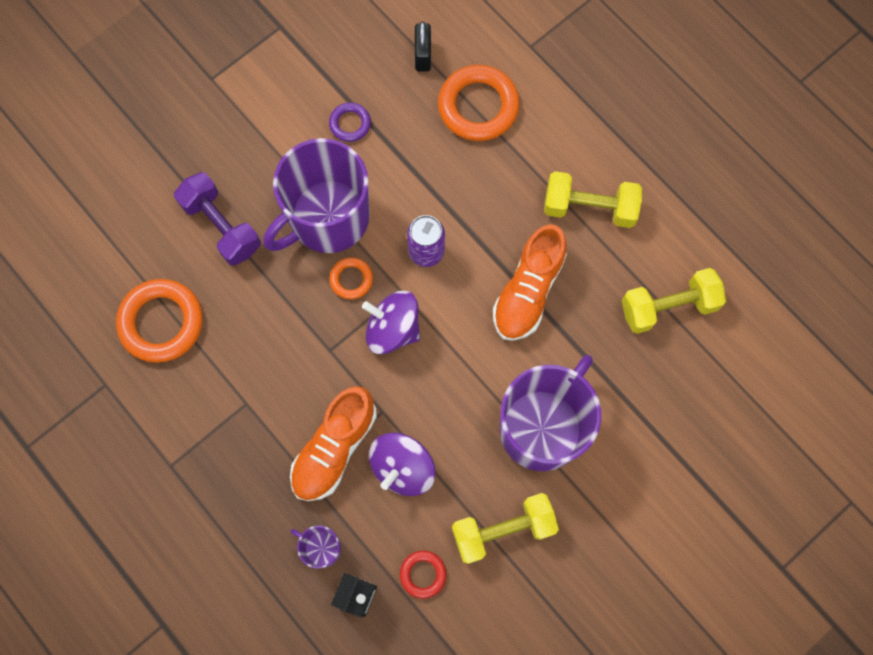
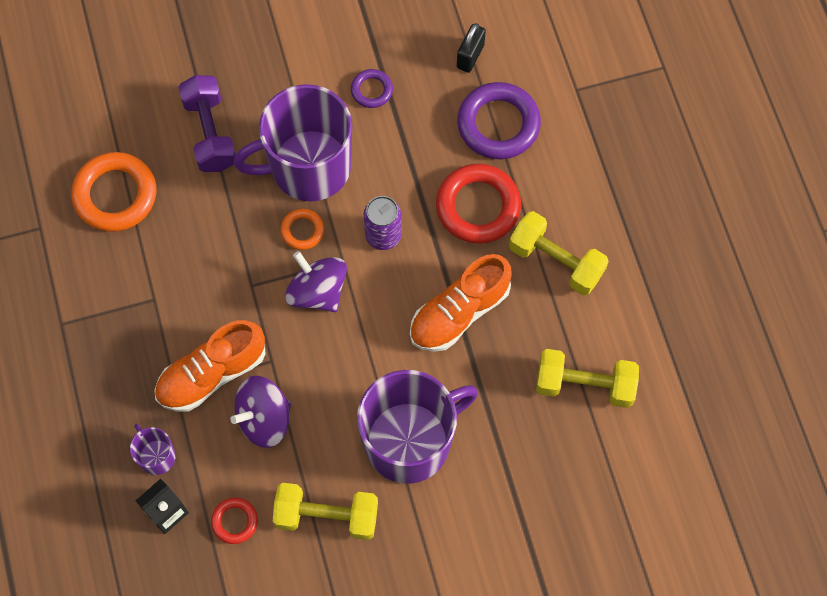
camera: 25 degrees right, 5 degrees down
(478, 106) = (498, 124): orange ring -> purple ring
(497, 189) = (478, 207): none -> red ring

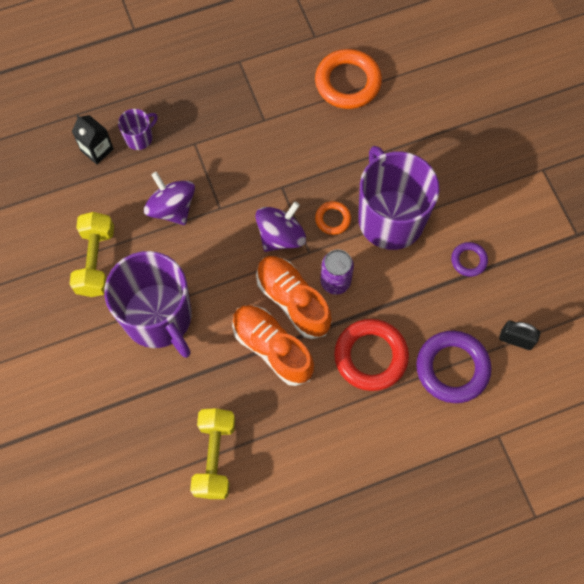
camera: 85 degrees right, 0 degrees up
(210, 133) = (410, 142): purple dumbbell -> none
(212, 374) = (206, 167): orange shoe -> orange shoe (293, 301)
(234, 521) = (90, 197): red ring -> none
(556, 261) = (327, 426): yellow dumbbell -> none

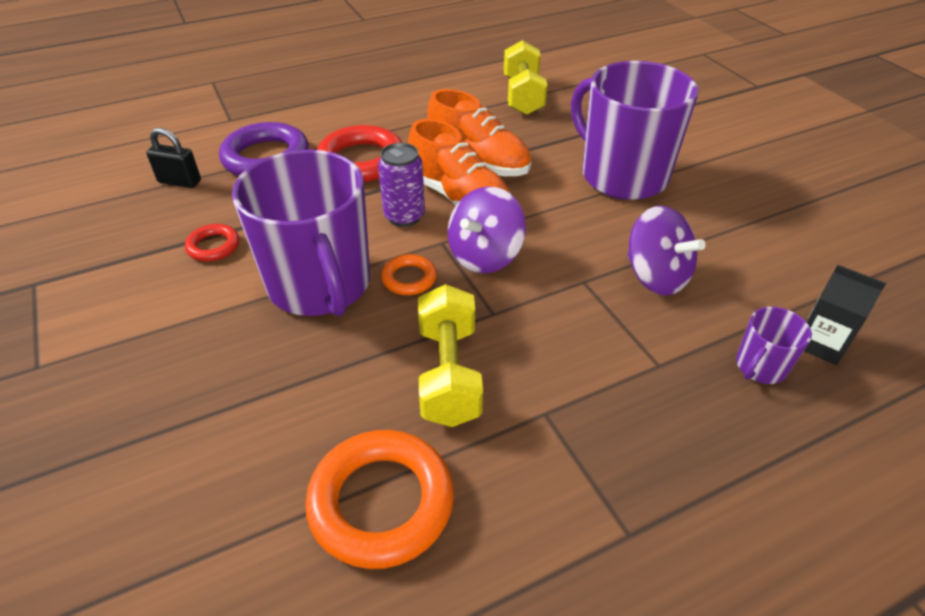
camera: 175 degrees right, 25 degrees down
(96, 261) = (730, 217): yellow dumbbell -> yellow dumbbell (449, 374)
(468, 260) = (213, 246): purple ring -> red ring

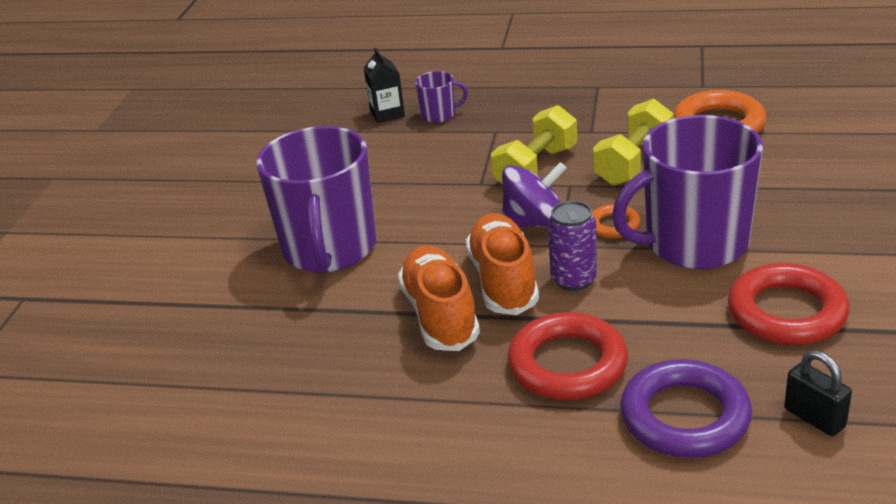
camera: 140 degrees left, 10 degrees down
(213, 246) = (786, 312): red ring -> red ring, size x1.95
(320, 285) = (694, 243): purple mug -> purple mug turned 120 degrees counterclockwise
(522, 96) = (275, 393): yellow dumbbell -> yellow dumbbell (536, 168)
(656, 276) = (426, 170): purple spinning top -> none

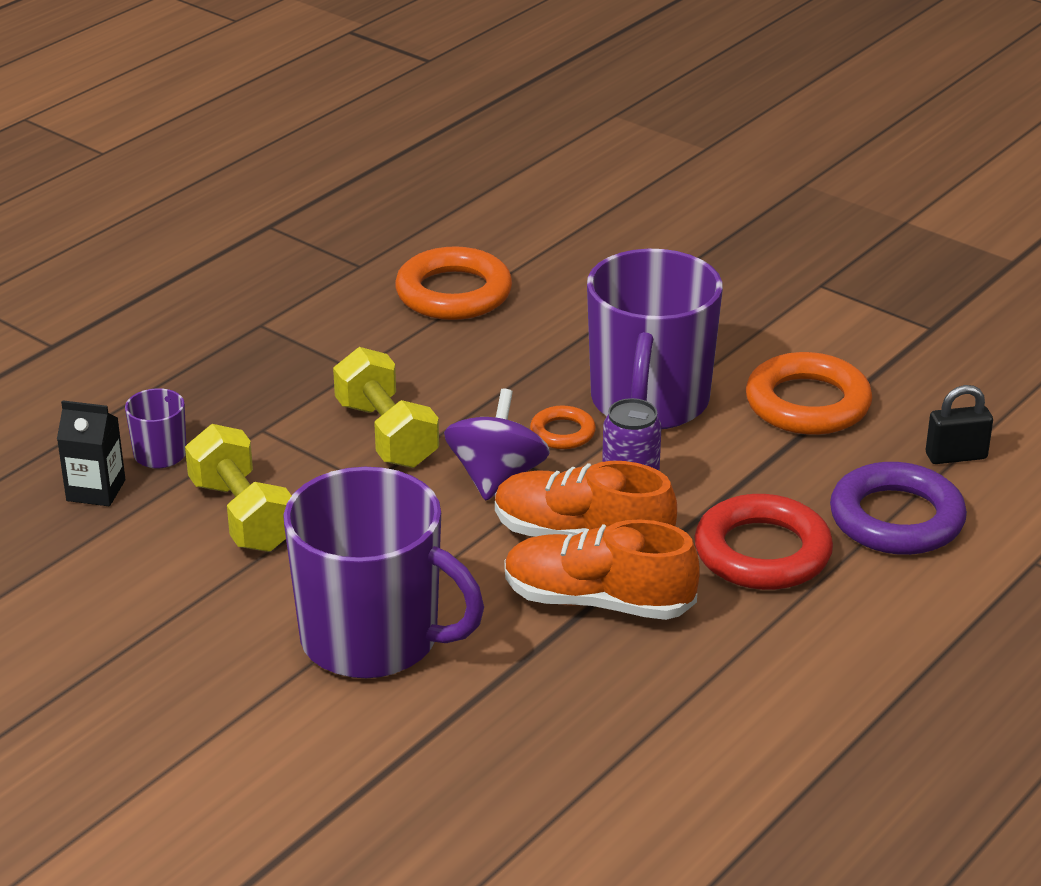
camera: 65 degrees left, 0 degrees up
(633, 162) = (459, 372): yellow dumbbell -> yellow dumbbell (242, 515)
(786, 312) = (807, 404): red ring -> orange ring

